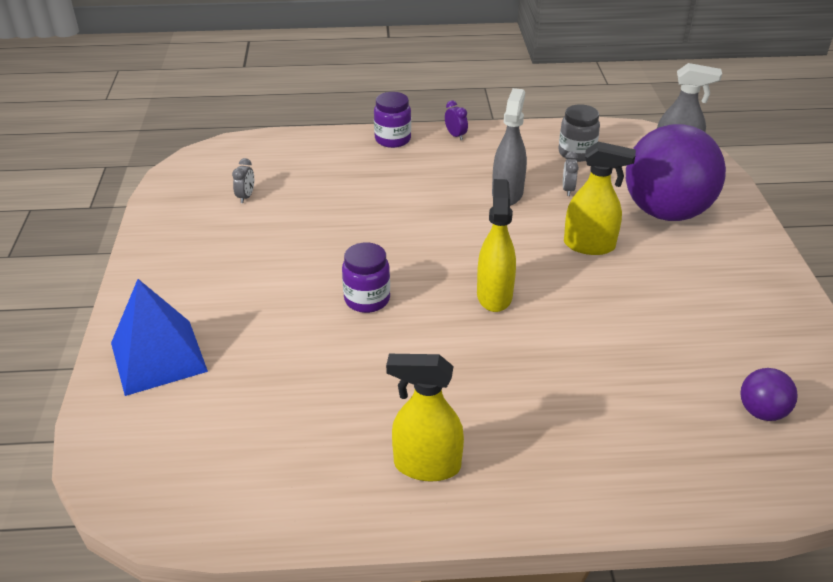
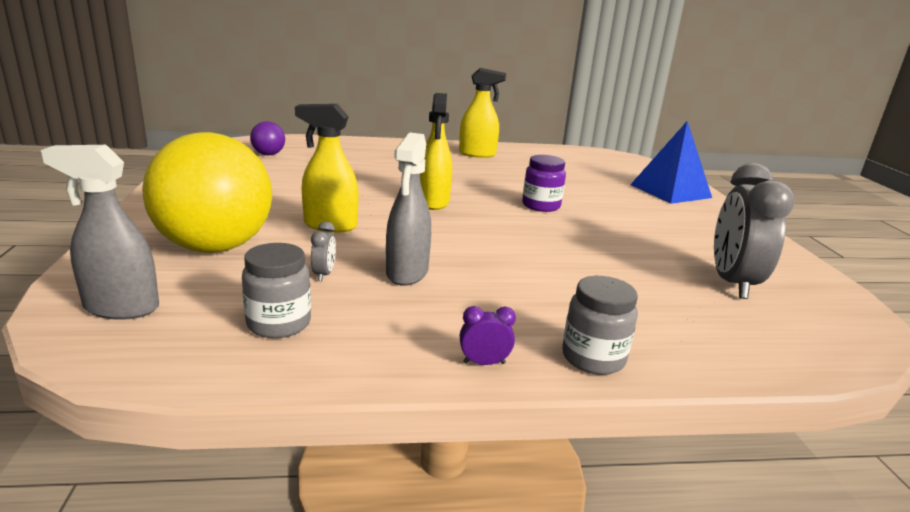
camera: 175 degrees right, 15 degrees down
(246, 197) = (732, 283): grey clock -> grey clock, size x2.41
(392, 139) = (593, 358): purple jar -> grey jar
(455, 136) = (484, 363): purple clock -> purple clock turned 120 degrees clockwise
(666, 212) = (215, 247): purple ball -> yellow ball

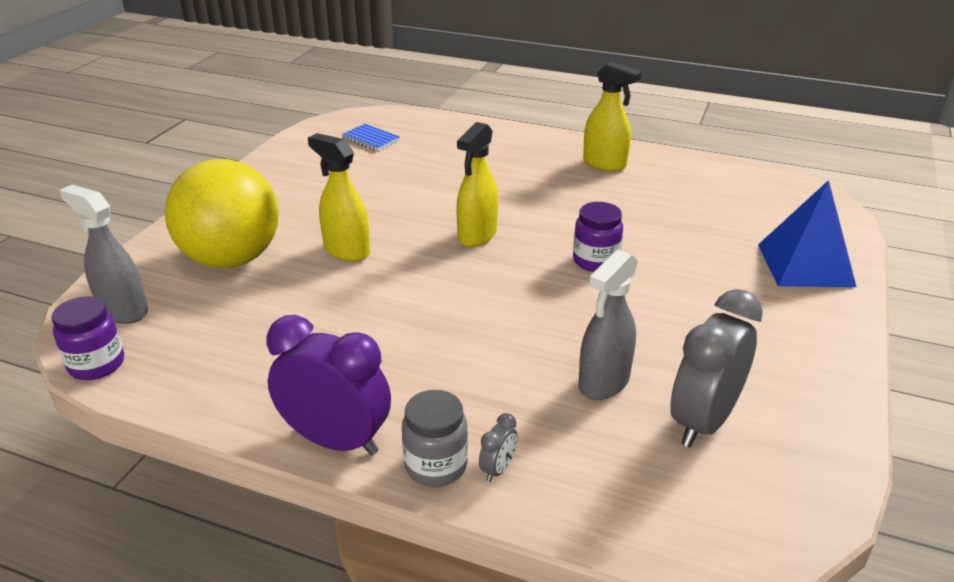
camera: 30 degrees right, 10 degrees up
(132, 362) = (96, 364): none -> purple jar
(268, 154) = (370, 139): purple ball -> blue notebook
(279, 323) = (215, 355): grey jar -> none
(324, 274) = (292, 310): grey clock -> grey clock (498, 469)
(407, 273) = (363, 325): grey spray bottle -> grey spray bottle (603, 382)
(484, 363) = (336, 441): purple clock -> purple clock, size x2.41

